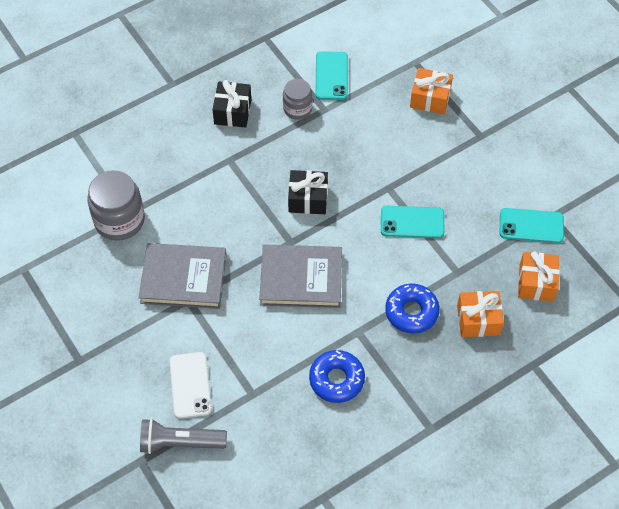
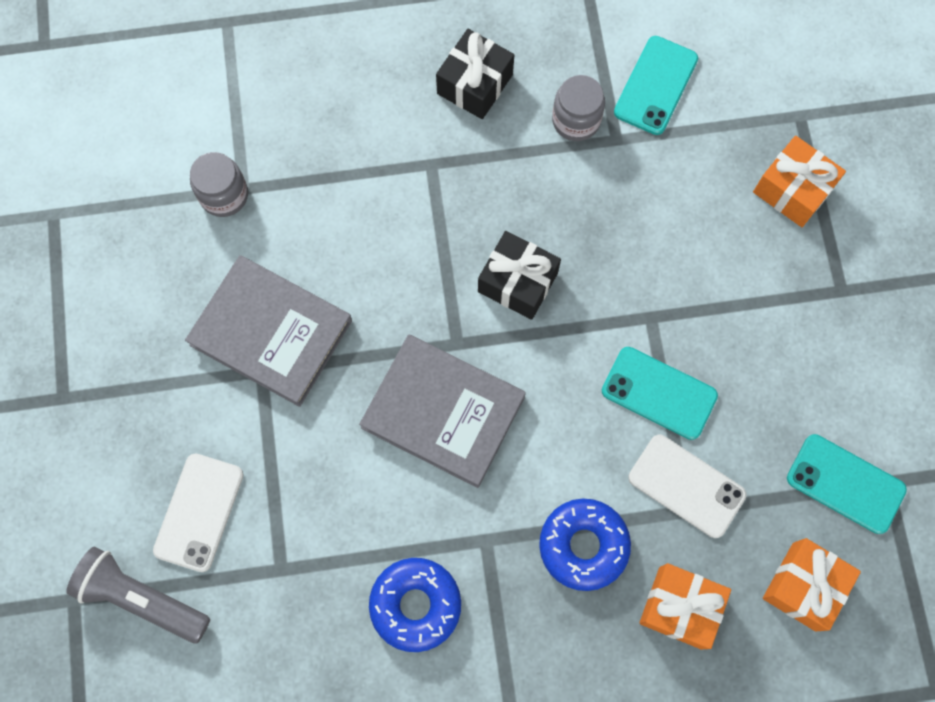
camera: 25 degrees right, 15 degrees up
(119, 220) = (224, 195): grey jar -> grey jar, size x0.60
(450, 261) = (686, 486): none -> white phone

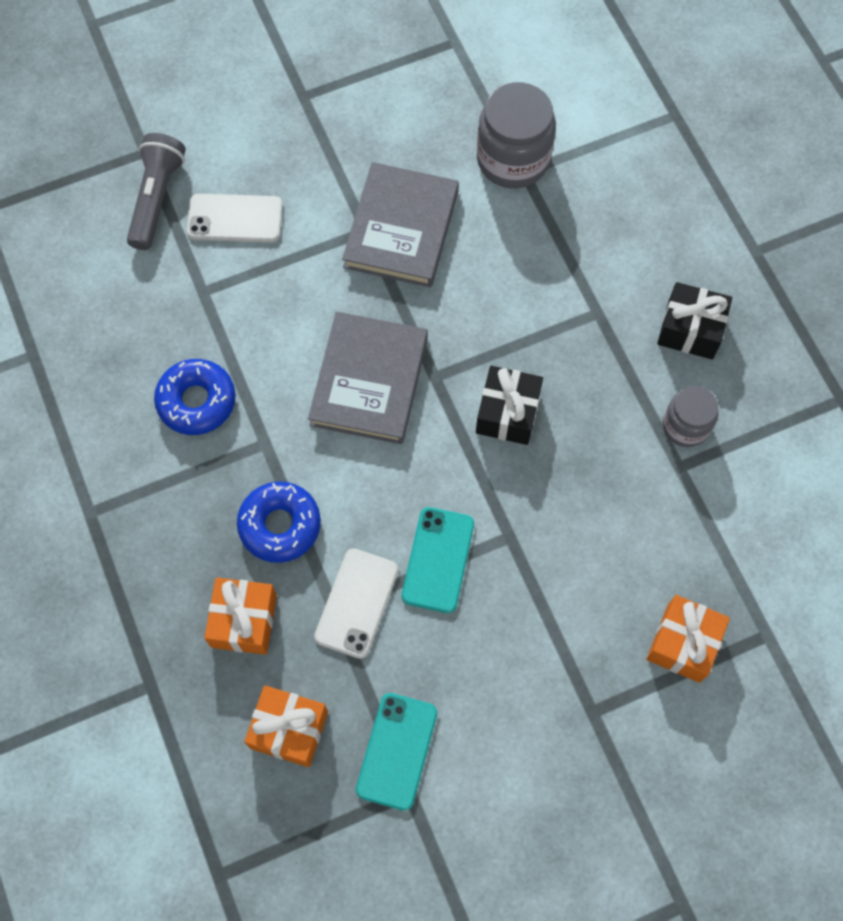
camera: 75 degrees right, 5 degrees down
(224, 195) = (513, 159): grey jar -> grey jar, size x1.66
(655, 85) = (748, 490): turquoise phone -> none

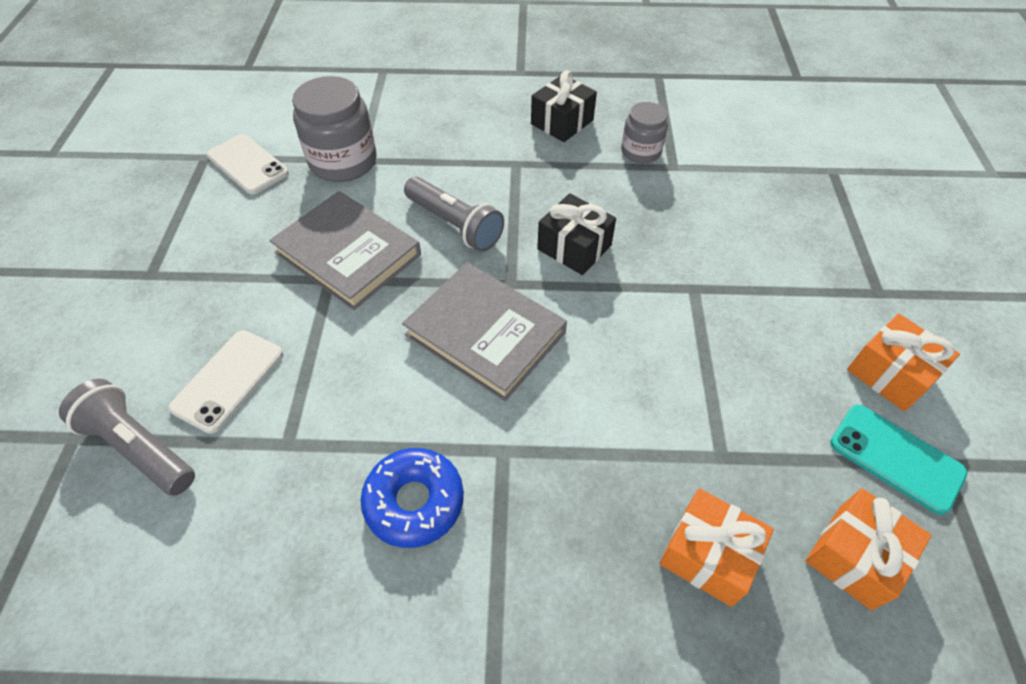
camera: 65 degrees left, 15 degrees down
(280, 525) = (605, 472): blue donut -> none
(356, 603) = (721, 433): white phone -> white phone (247, 165)
(438, 560) = (697, 348): turquoise phone -> none
(482, 297) = (455, 225): none -> grey flashlight
(683, 643) = (828, 216): orange gift -> orange gift (890, 374)

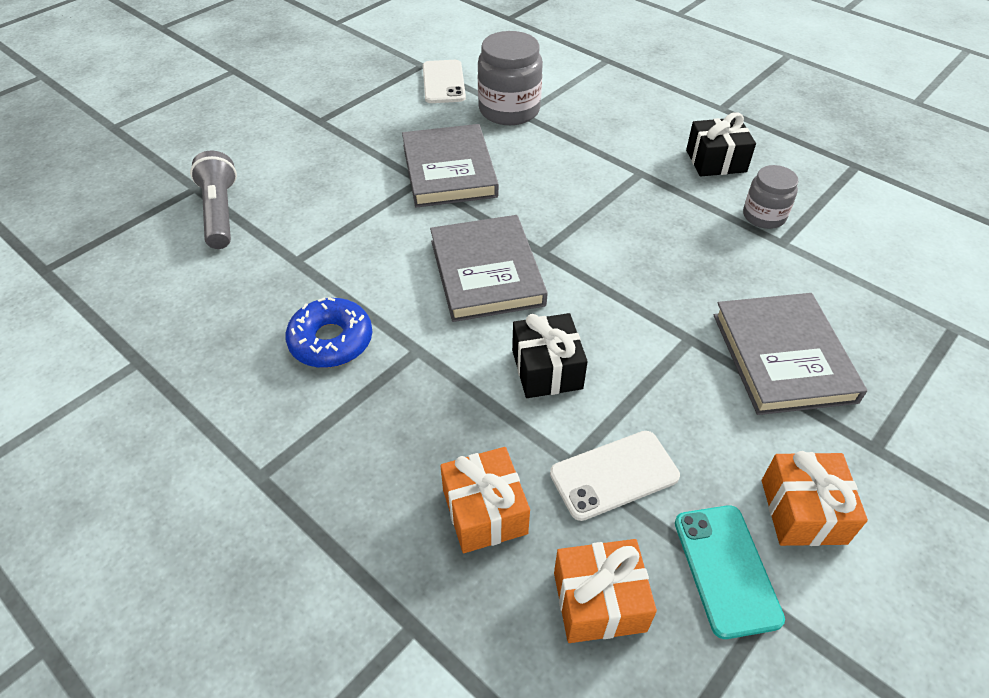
camera: 40 degrees right, 5 degrees down
(228, 380) = (300, 205): white phone -> white phone (614, 475)
(455, 225) = (543, 191): grey flashlight -> none
(574, 247) = (620, 254): black gift -> black gift (547, 369)
(764, 261) = (783, 357): none -> grey book

